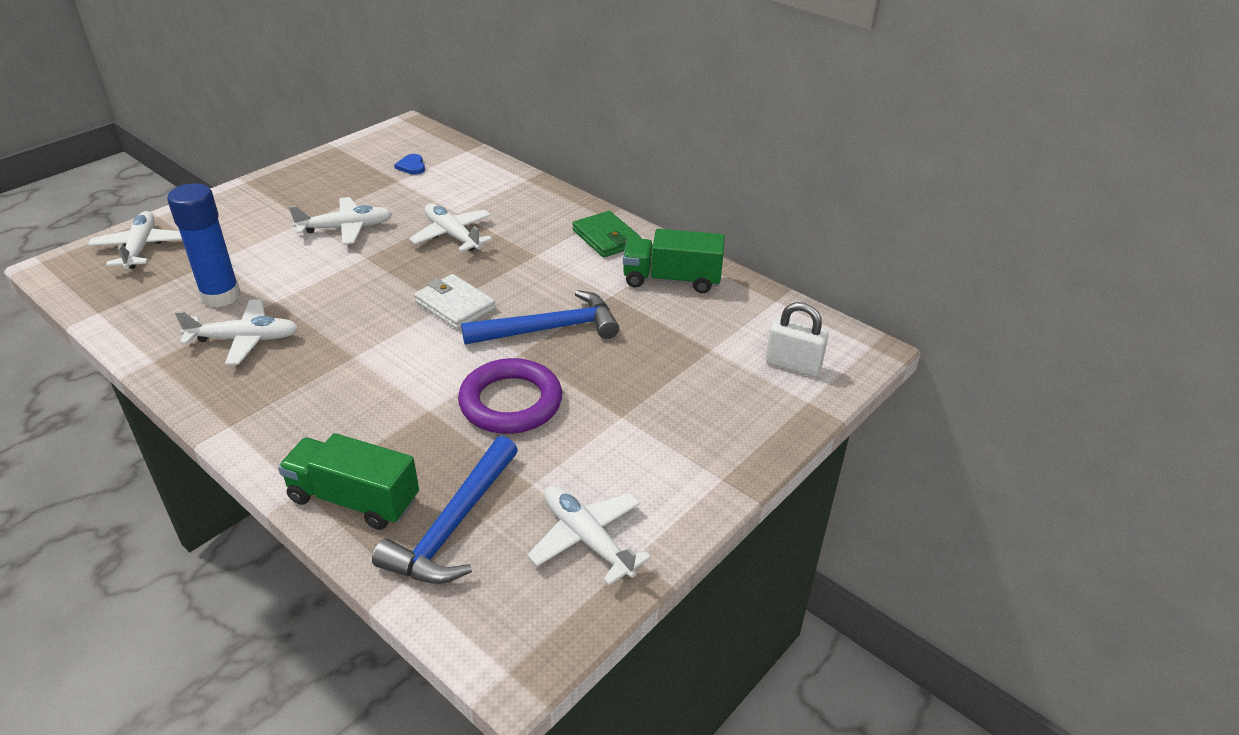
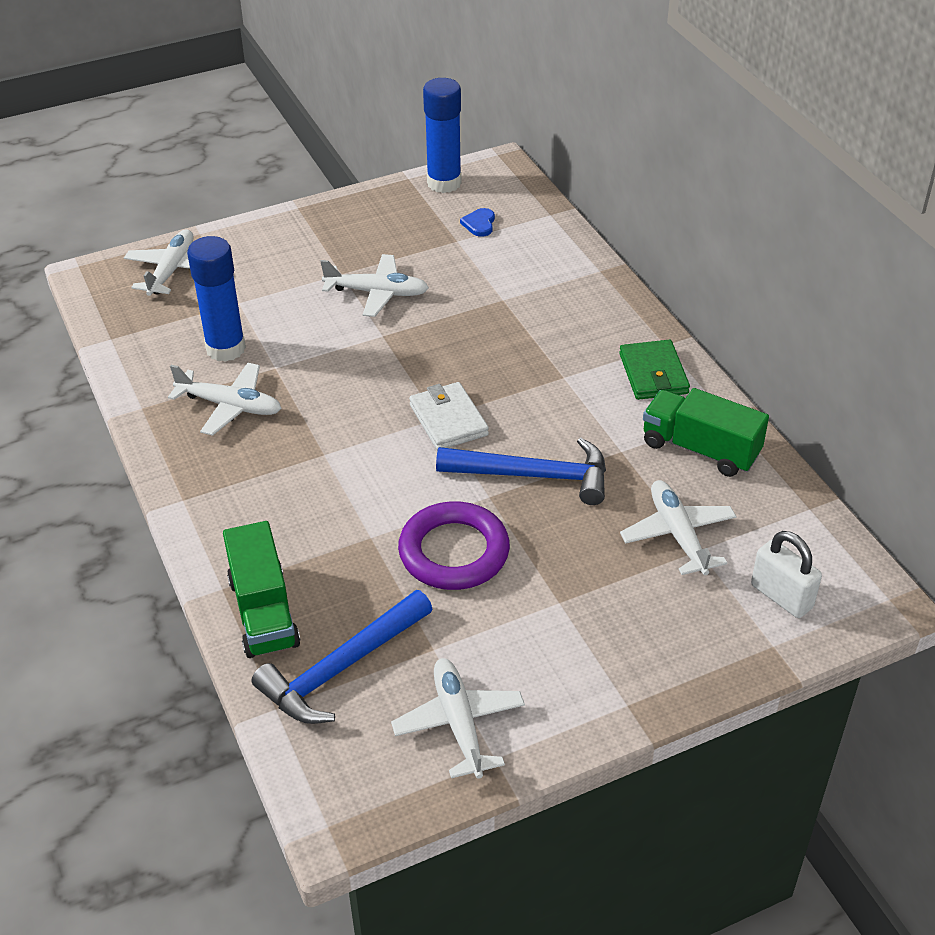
camera: 25 degrees right, 5 degrees up
(354, 499) = (263, 612): green truck -> green truck turned 150 degrees counterclockwise
(368, 144) = (444, 183): none -> blue glue stick
(452, 235) = (484, 329): white plane -> white plane (678, 534)

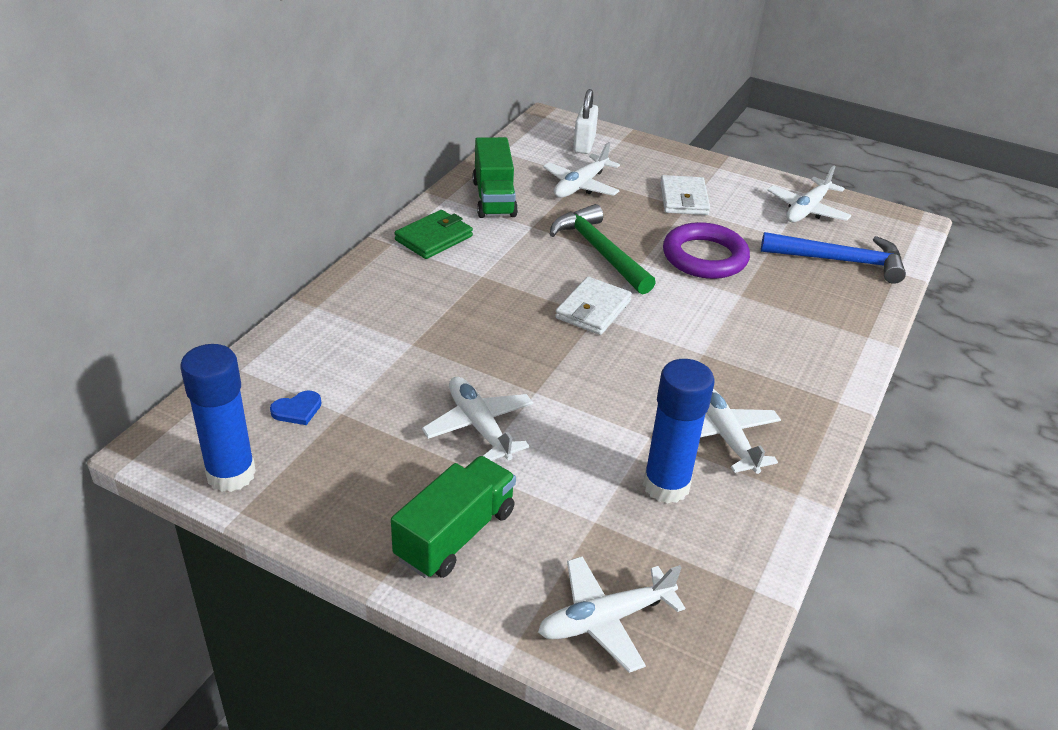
camera: 130 degrees left, 5 degrees down
(263, 612) = (855, 309): green truck -> green truck (455, 534)
(534, 476) = (600, 251): blue hammer -> green hammer
(579, 612) = (683, 199): none -> white wallet

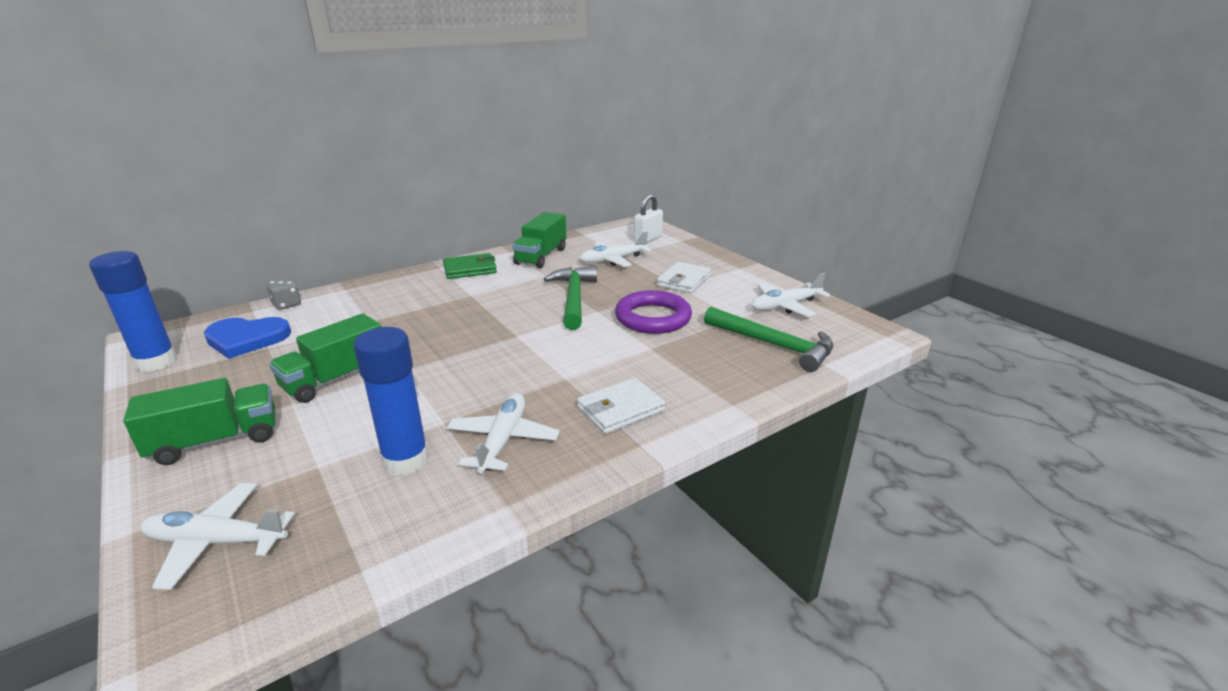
camera: 30 degrees right, 10 degrees down
(274, 349) = (287, 304): none -> grey dice
(297, 410) = (246, 339): blue heart -> blue heart, size x2.04
(479, 426) = (336, 379): white plane -> green truck
(593, 309) = (519, 330): white wallet -> white wallet (620, 409)
(840, 261) = (773, 345): blue hammer -> green hammer

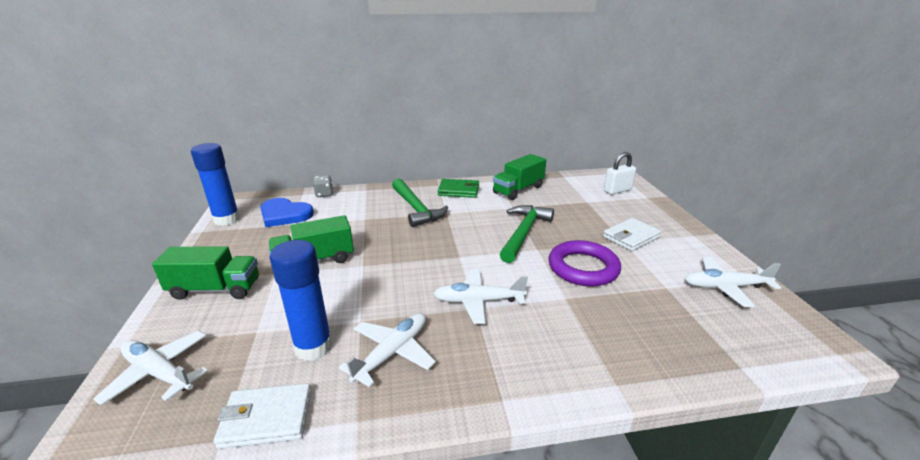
camera: 25 degrees right, 0 degrees up
(613, 260) = (576, 204): white plane -> white plane (478, 301)
(620, 409) = (505, 354): white wallet -> white wallet (267, 418)
(773, 345) = (692, 328): green hammer -> green hammer (415, 208)

